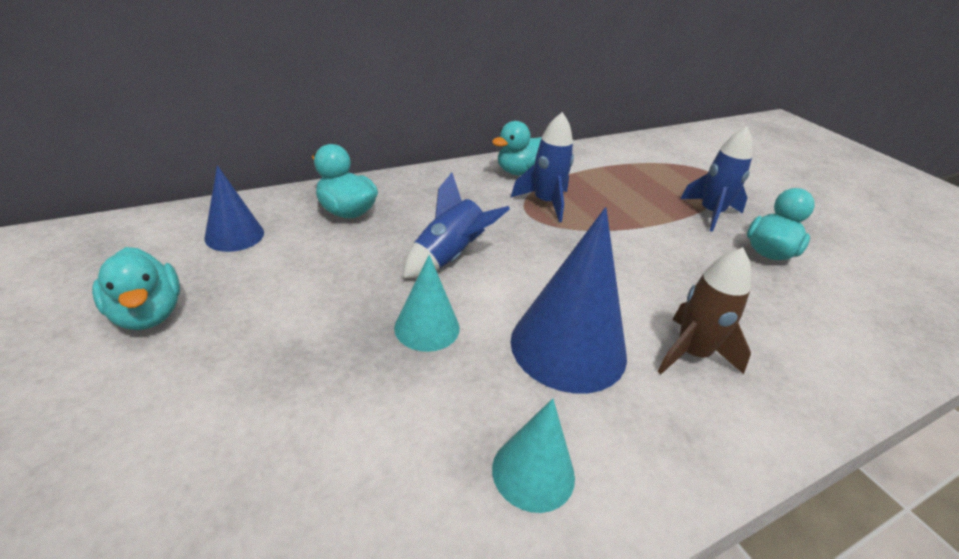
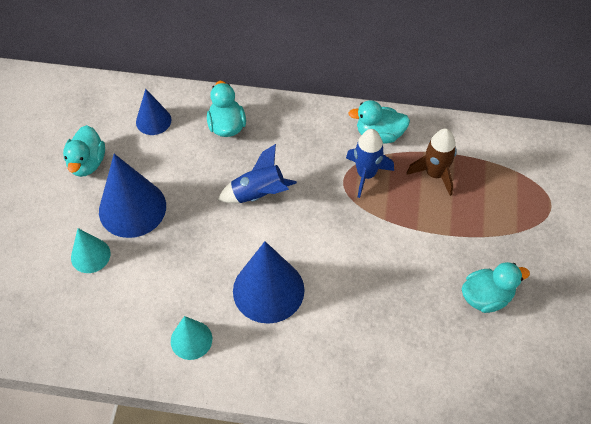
camera: 40 degrees right, 20 degrees up
(275, 339) = (132, 208): none -> blue cone
(427, 327) = (207, 238): turquoise cone -> turquoise cone (90, 255)
(691, 354) = (333, 332): brown rocket -> brown rocket (435, 174)
(710, 213) = (487, 243): blue rocket -> none

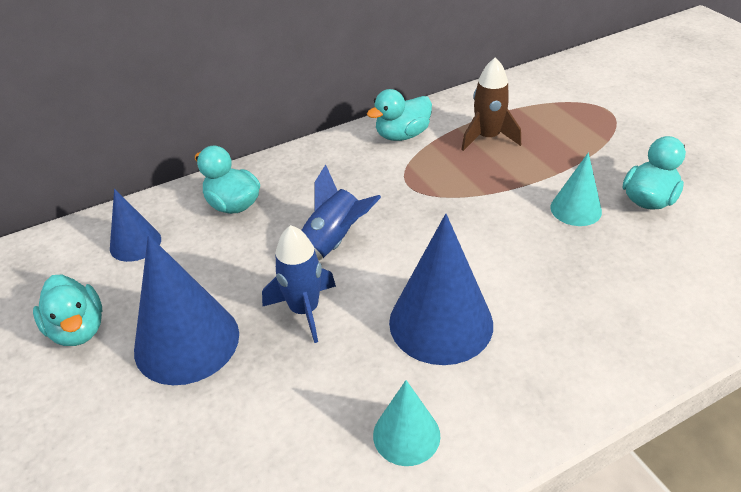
camera: 35 degrees left, 15 degrees down
(90, 255) = (172, 428): turquoise cone -> turquoise cone (576, 209)
(366, 174) = (426, 170): blue rocket -> blue rocket (304, 310)

